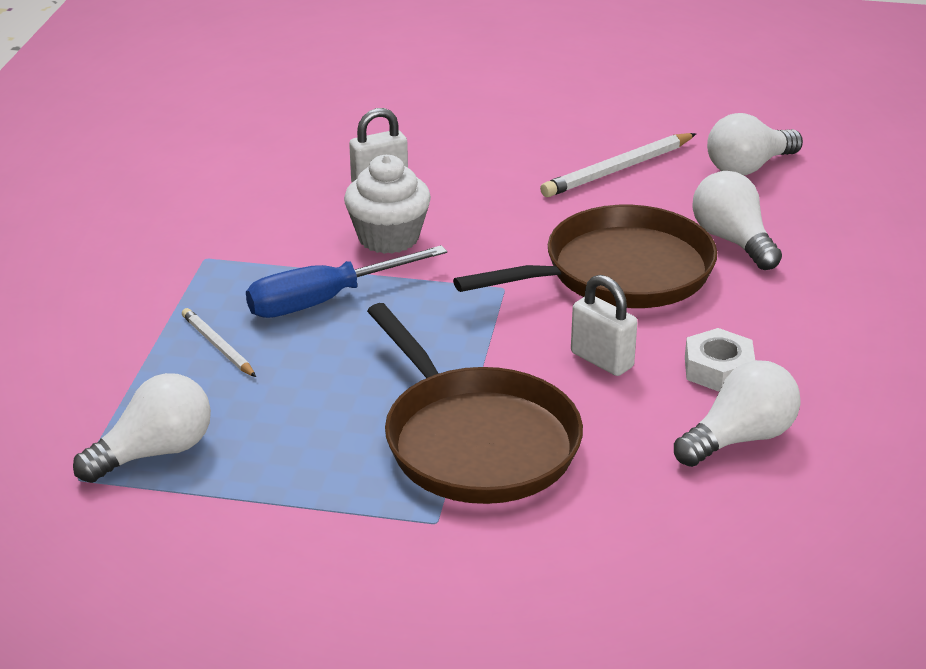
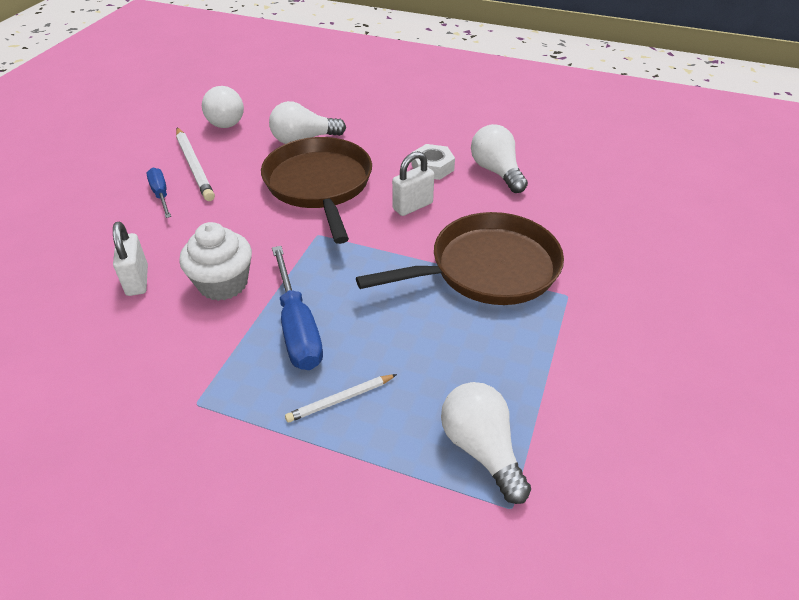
camera: 80 degrees left, 10 degrees up
(544, 161) = (161, 194): none -> blue screwdriver

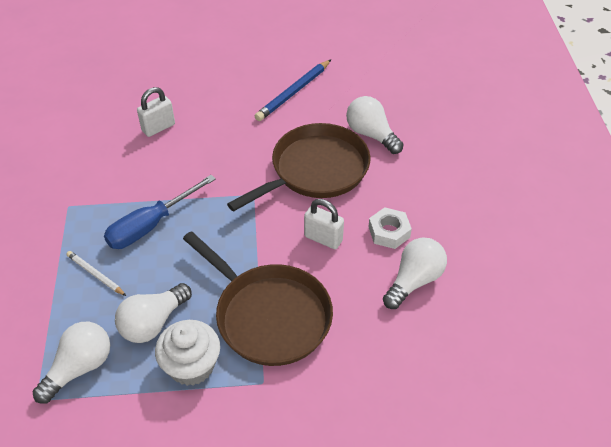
camera: 65 degrees right, 5 degrees up
(161, 194) = (250, 93): blue screwdriver -> none
(194, 166) = (293, 92): white pencil -> blue pencil
(223, 283) = (175, 169): white cupcake -> white cupcake (191, 366)
(224, 120) = (365, 78): white light bulb -> white light bulb (153, 323)

